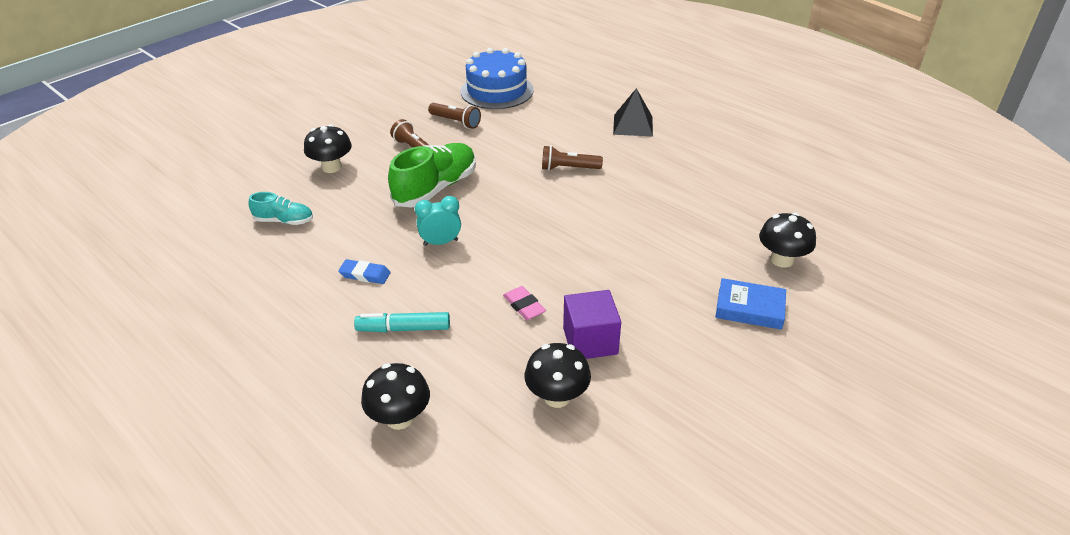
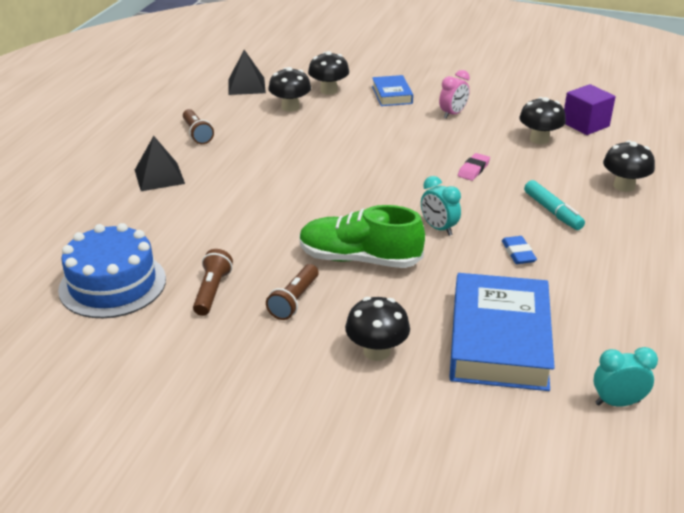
camera: 115 degrees left, 5 degrees down
(174, 247) = (617, 403): none -> turquoise clock
(284, 221) = (499, 340): turquoise shoe -> blue book
(568, 168) = (267, 193): brown flashlight -> brown flashlight (197, 134)
(590, 341) = (480, 138): purple cube -> purple cube (585, 124)
(668, 343) = (453, 114): none -> pink clock
(743, 220) = (290, 107): none -> black mushroom
(815, 204) = (246, 86): none -> black pyramid

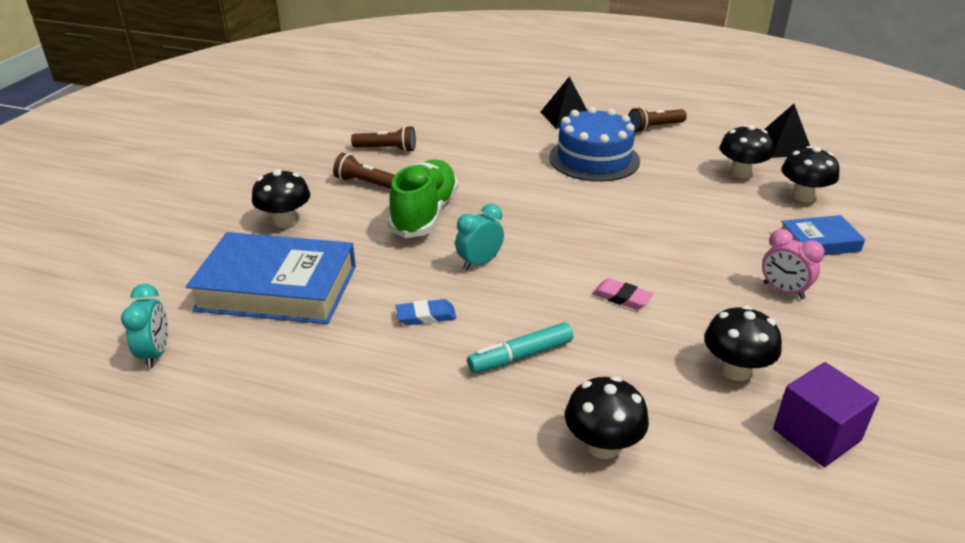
camera: 90 degrees right, 0 degrees up
(112, 284) = (403, 113): blue cake -> blue cake (594, 159)

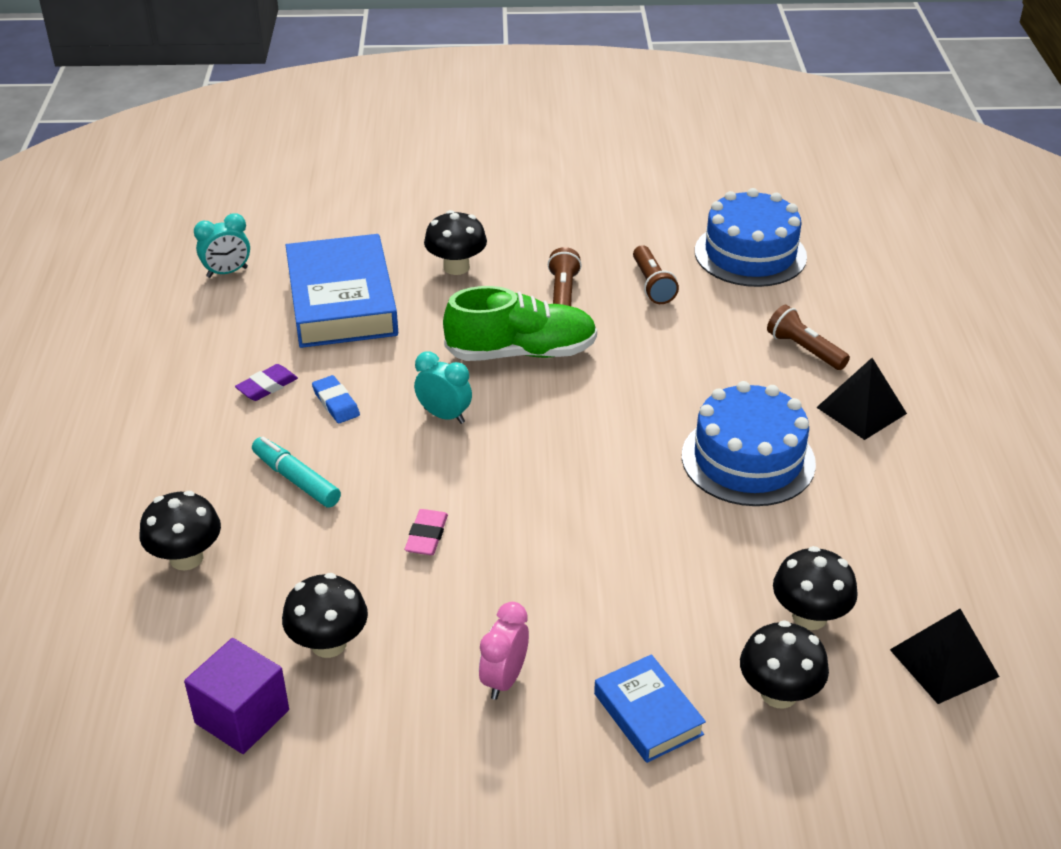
camera: 70 degrees right, 5 degrees up
(372, 354) = (267, 386): none -> purple eraser
(384, 111) = (750, 254): none -> blue cake
(654, 127) = (897, 505): brown flashlight -> brown flashlight (804, 350)

